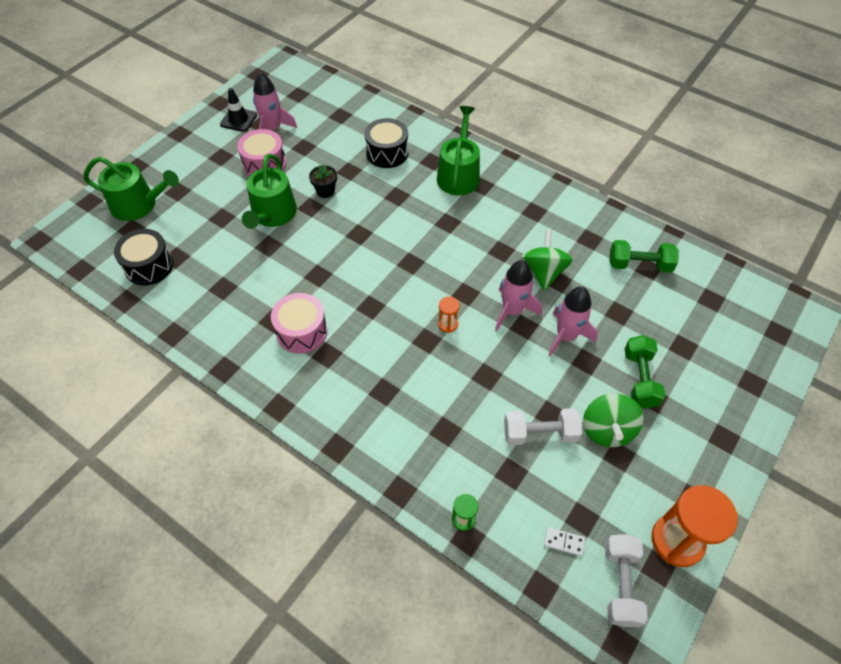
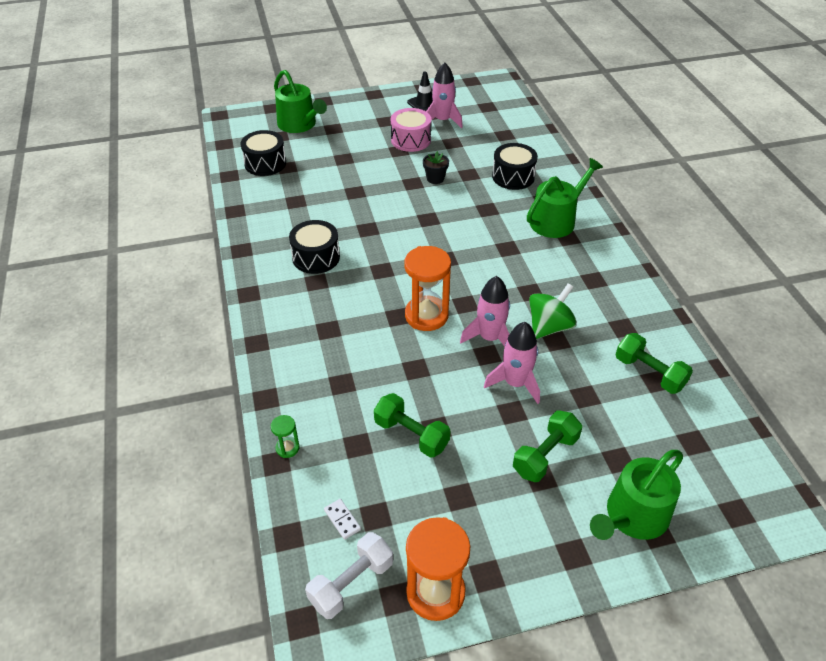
camera: 40 degrees right, 10 degrees down
(272, 215) = (379, 174): green watering can -> green watering can (632, 517)
(302, 331) = (316, 257): pink drum -> black drum
(448, 324) = (426, 315): orange hourglass -> orange hourglass, size x2.15
(540, 433) = (411, 435): white dumbbell -> green dumbbell
(607, 430) = (471, 471): green spinning top -> none

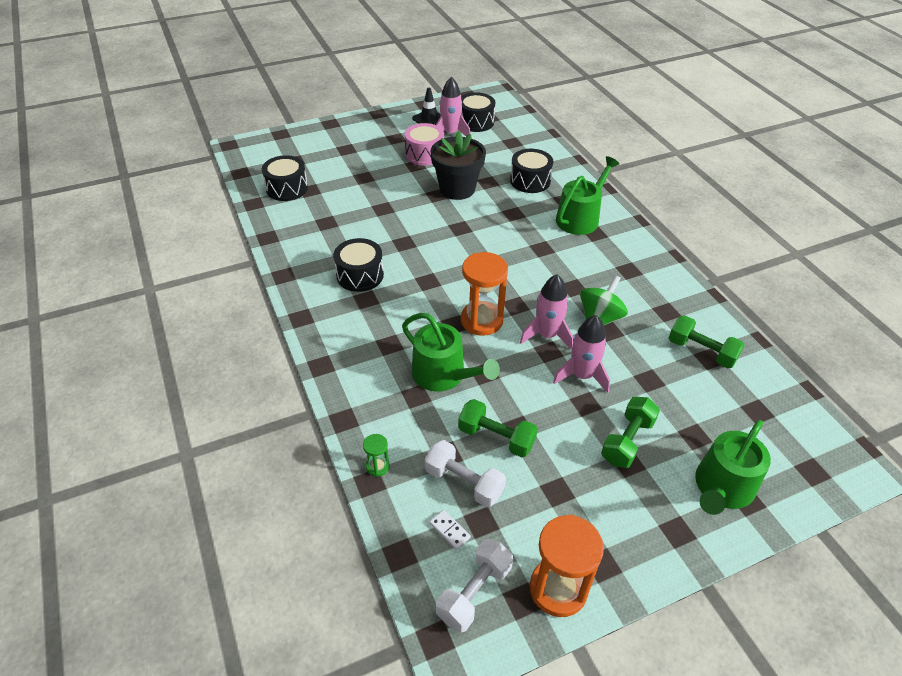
camera: 10 degrees left, 0 degrees up
(299, 125) = (312, 148): green watering can -> green watering can (444, 375)
(368, 475) = (464, 482): none -> white dumbbell
(435, 178) = (457, 189): black flower pot -> black flower pot, size x2.10
(472, 110) = (475, 122): none -> black drum

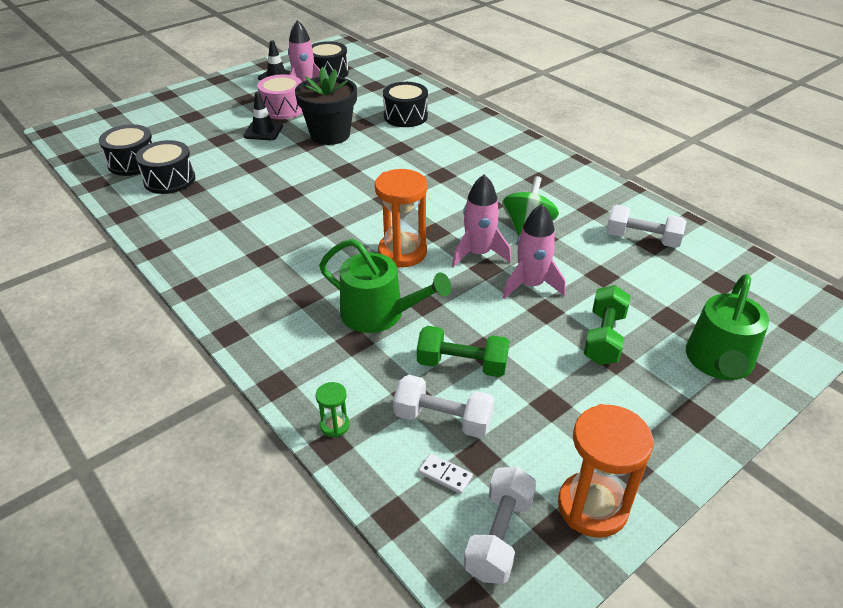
camera: 15 degrees left, 5 degrees down
(360, 275) = (247, 233): black drum -> black drum (169, 180)
(401, 175) = (263, 131): none -> black traffic cone
(580, 218) = (471, 141): green watering can -> none
(701, 351) = (642, 239): green dumbbell -> white dumbbell

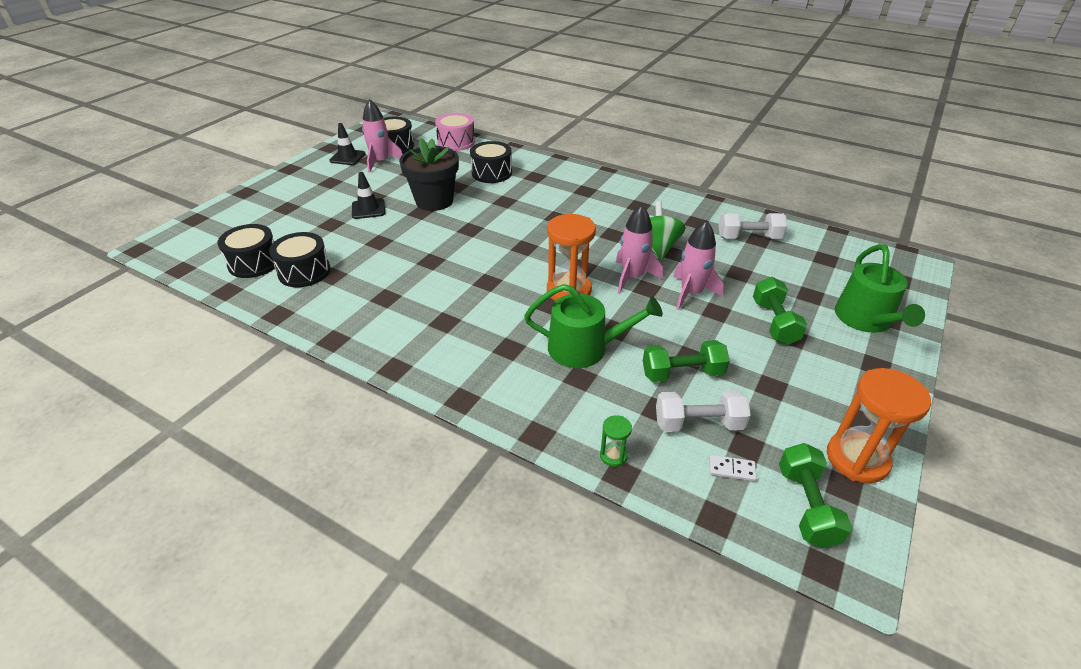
camera: 20 degrees left, 0 degrees up
(283, 108) = (373, 185): pink drum -> pink drum (456, 142)
(499, 536) = (806, 506): white dumbbell -> green dumbbell

